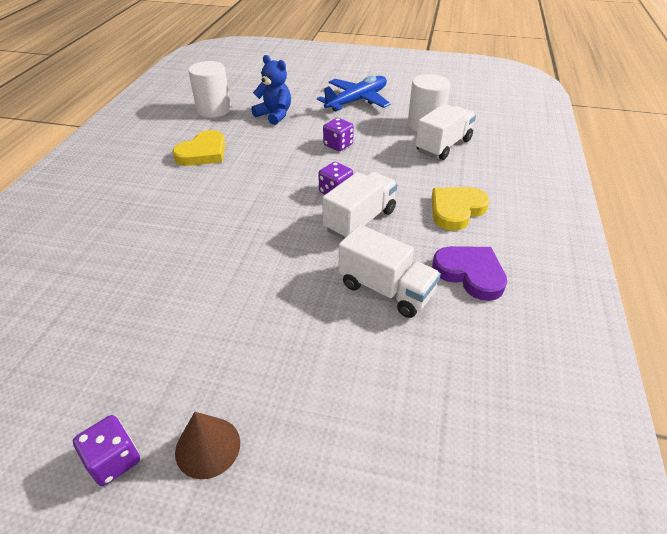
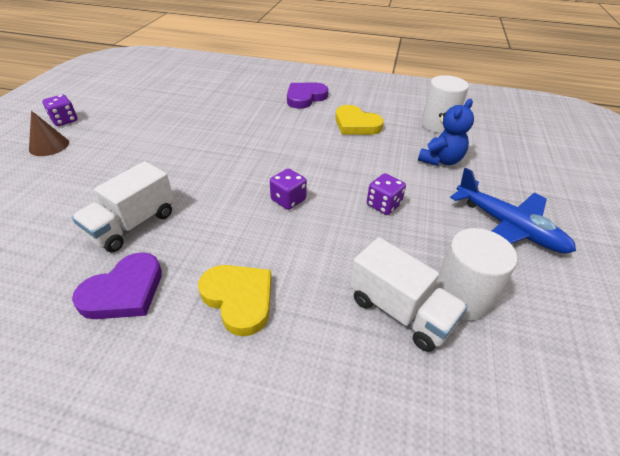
camera: 90 degrees right, 0 degrees up
(125, 186) = (305, 97): none -> purple heart
(360, 220) = (237, 214): white truck -> none

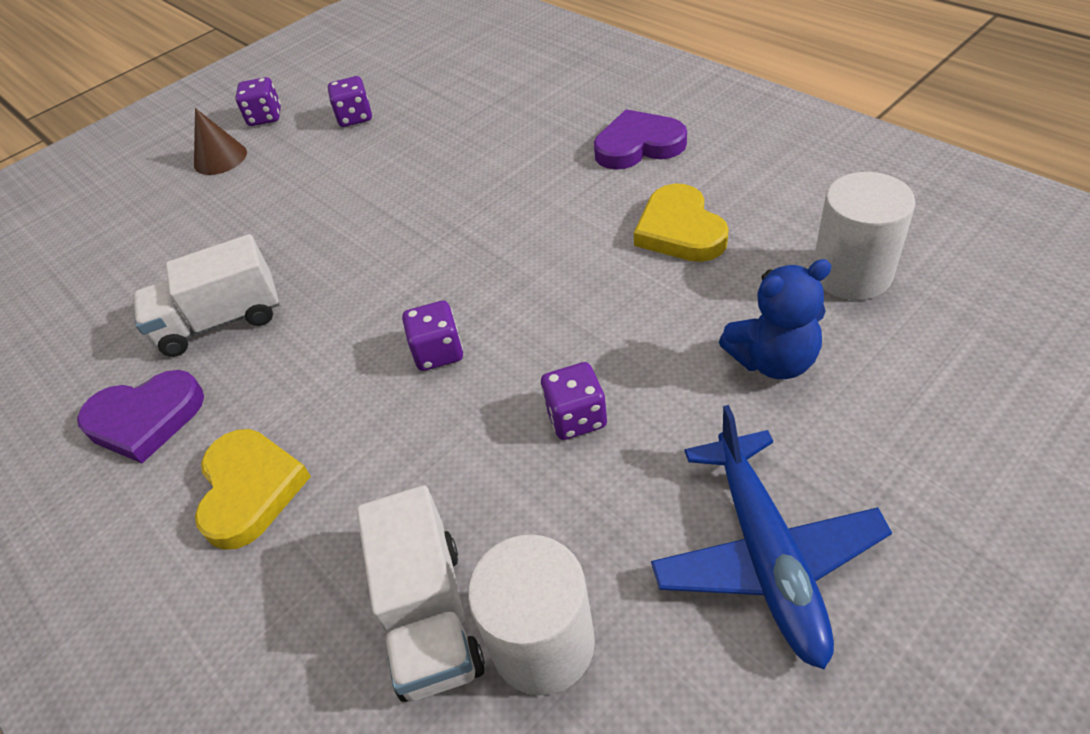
camera: 40 degrees right, 5 degrees up
(131, 111) = (355, 117): none -> purple dice

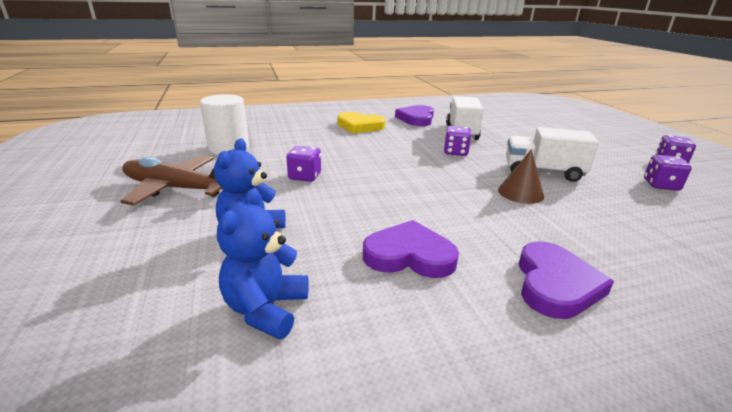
camera: 110 degrees right, 20 degrees down
(220, 158) = (616, 147): brown cone -> brown cone (520, 193)
(429, 616) = (268, 137): white truck -> white truck (542, 172)
(438, 352) = (388, 161): purple dice -> purple dice (455, 152)
(680, 230) = (409, 255): yellow heart -> purple heart
(766, 554) = (177, 189): blue plane -> brown plane
(851, 274) = (266, 309): white cylinder -> blue teddy bear

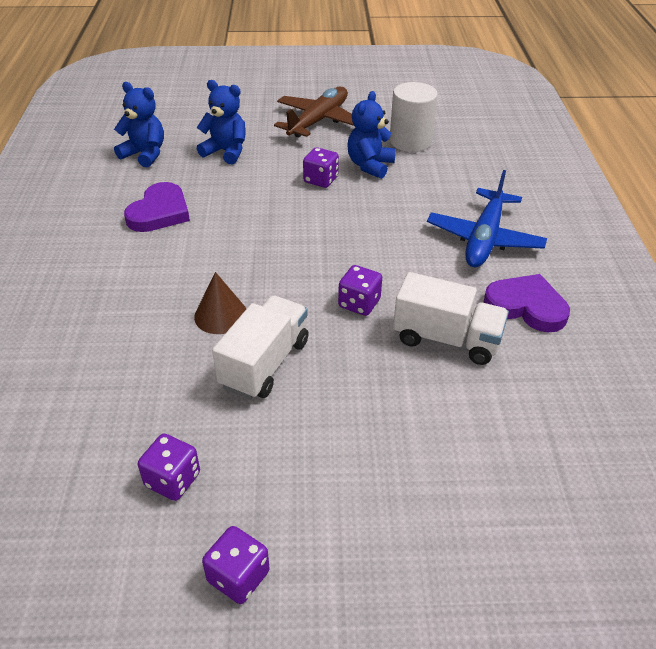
camera: 105 degrees right, 15 degrees up
(274, 159) = (370, 165): none -> blue teddy bear
(360, 126) = (484, 238): yellow heart -> blue plane
(555, 284) = (81, 269): purple heart -> none

